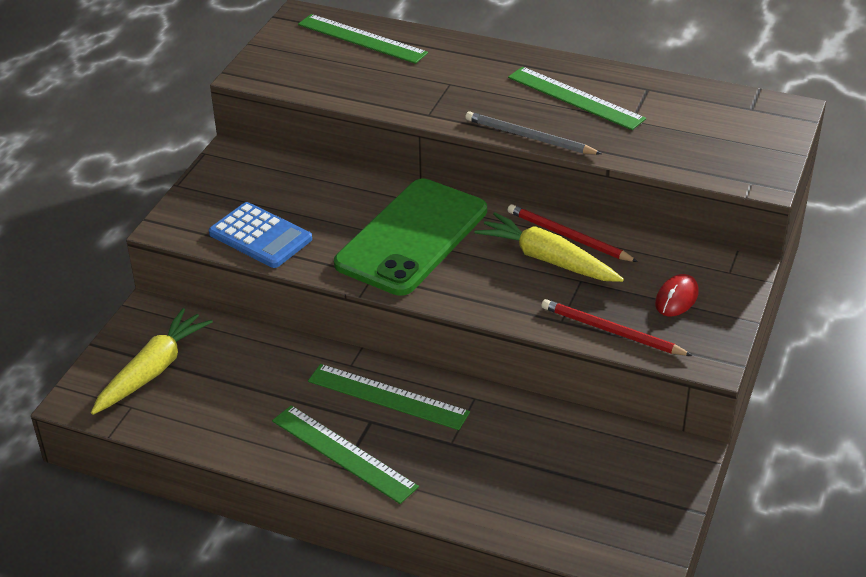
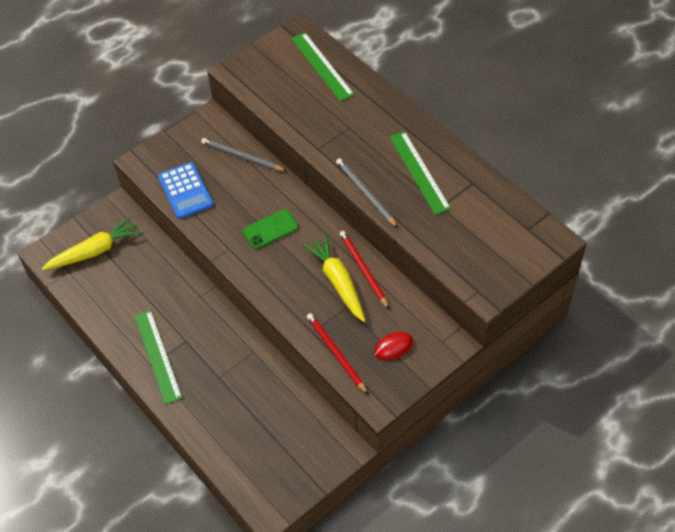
camera: 30 degrees right, 15 degrees up
(309, 178) = (242, 156): none -> grey pencil
(387, 397) = (206, 328): green ruler -> none
(412, 237) = (270, 229): green phone -> green phone, size x0.47

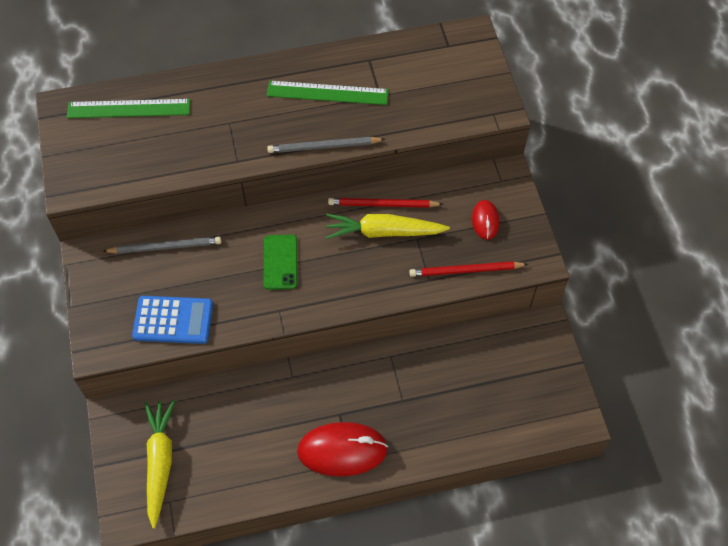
camera: 65 degrees left, 5 degrees up
(157, 356) = (342, 450): green ruler -> red mouse
(242, 156) = (165, 247): grey pencil -> grey pencil turned 150 degrees counterclockwise

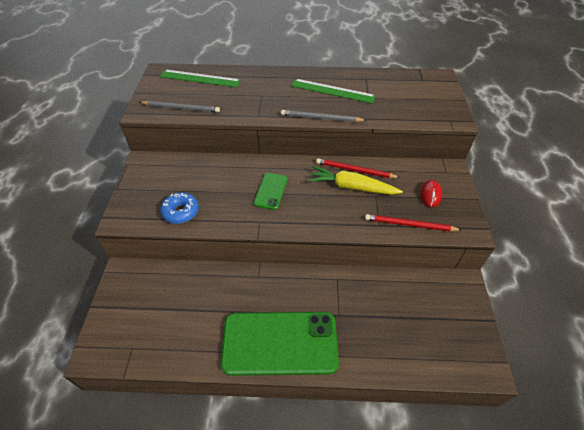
camera: 15 degrees right, 10 degrees down
(160, 462) = (138, 315): yellow carrot -> none
(165, 247) = (196, 166): grey pencil -> grey pencil (181, 108)
(173, 320) = (181, 212): blue calculator -> blue donut
(342, 450) = (280, 343): red mouse -> green phone

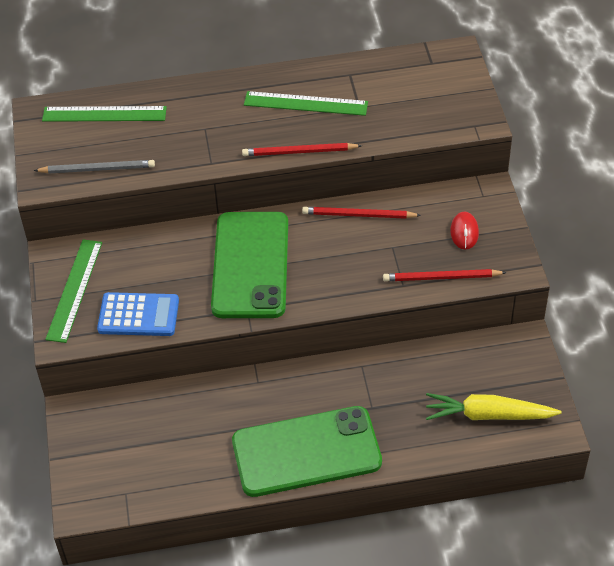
camera: 10 degrees left, 0 degrees up
(145, 186) = (74, 290): none -> green ruler
(181, 212) = (138, 315): blue donut -> blue calculator
(271, 191) = (250, 265): green phone -> green phone, size x2.12
(321, 118) = (299, 152): grey pencil -> red pencil
(351, 187) = (358, 240): yellow carrot -> yellow carrot (488, 415)

